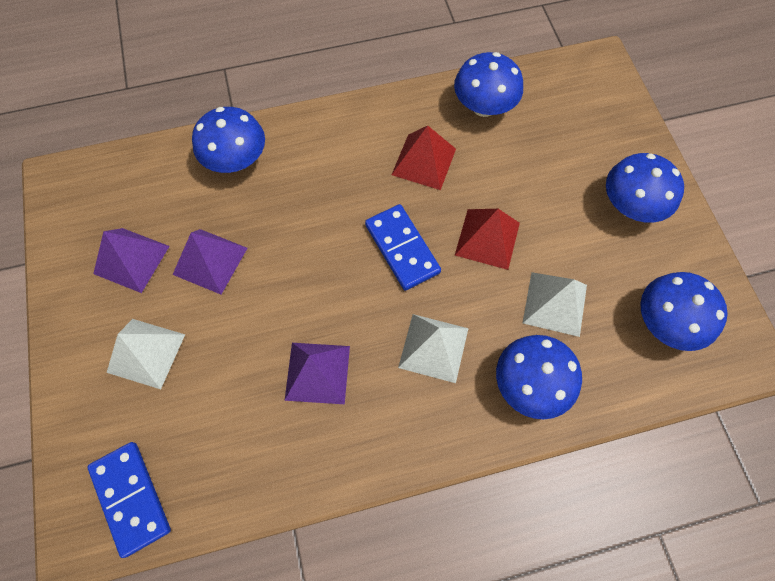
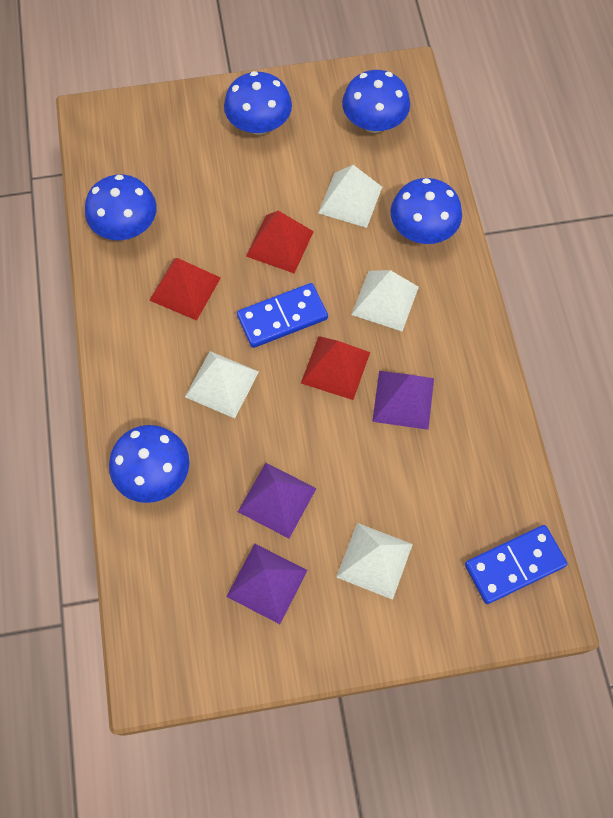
camera: 85 degrees left, 0 degrees up
(326, 203) = (222, 384): none -> white pyramid
(350, 303) = (335, 367): none -> red pyramid

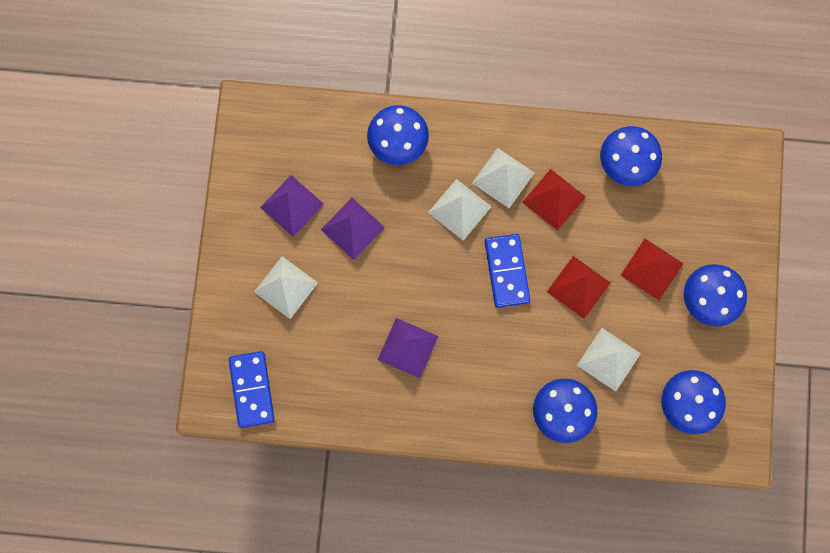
camera: 105 degrees right, 10 degrees up
(335, 367) = (450, 302): red pyramid -> red pyramid (652, 269)
(385, 300) = (501, 360): white pyramid -> white pyramid (503, 178)

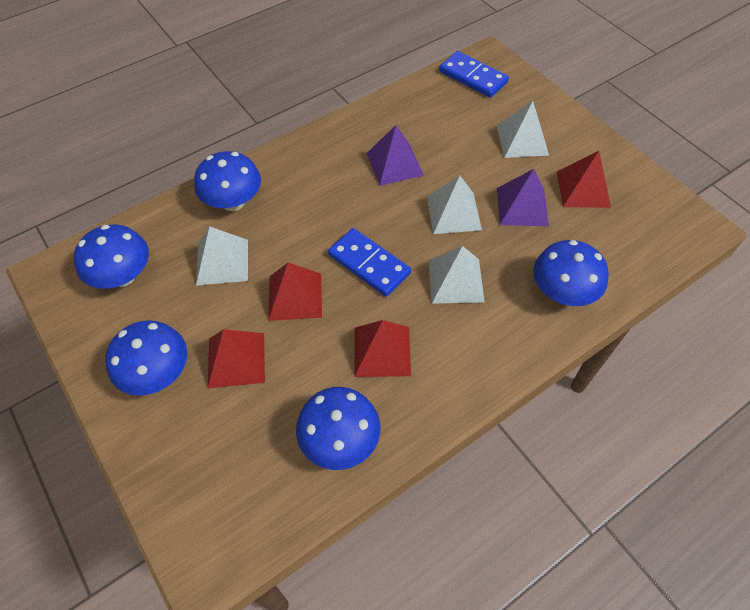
camera: 140 degrees right, 20 degrees down
(292, 205) = (583, 189): purple pyramid -> red pyramid
(503, 178) = (445, 334): white pyramid -> white pyramid (453, 213)

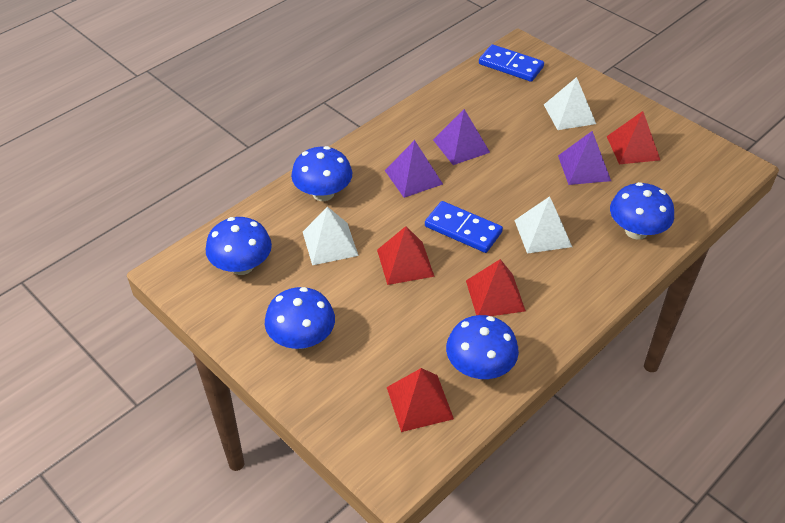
camera: 10 degrees left, 10 degrees down
(236, 360) = (369, 318): red pyramid -> red pyramid (419, 402)
(333, 194) = (413, 177): none -> purple pyramid
(453, 213) = (525, 180): white pyramid -> none

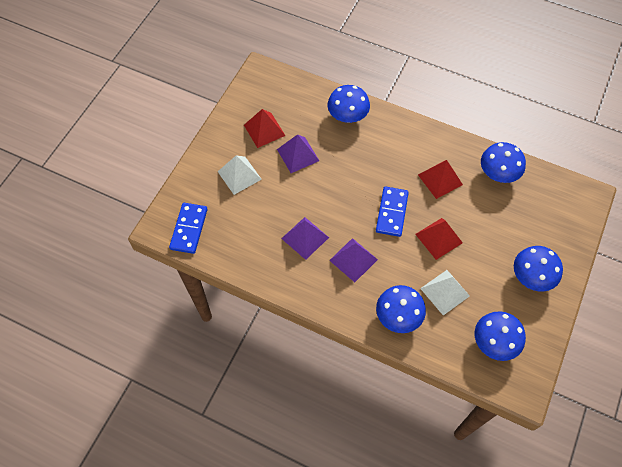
camera: 110 degrees left, 15 degrees up
(419, 402) = (539, 197): red pyramid -> none
(543, 233) = (373, 166): white pyramid -> none

